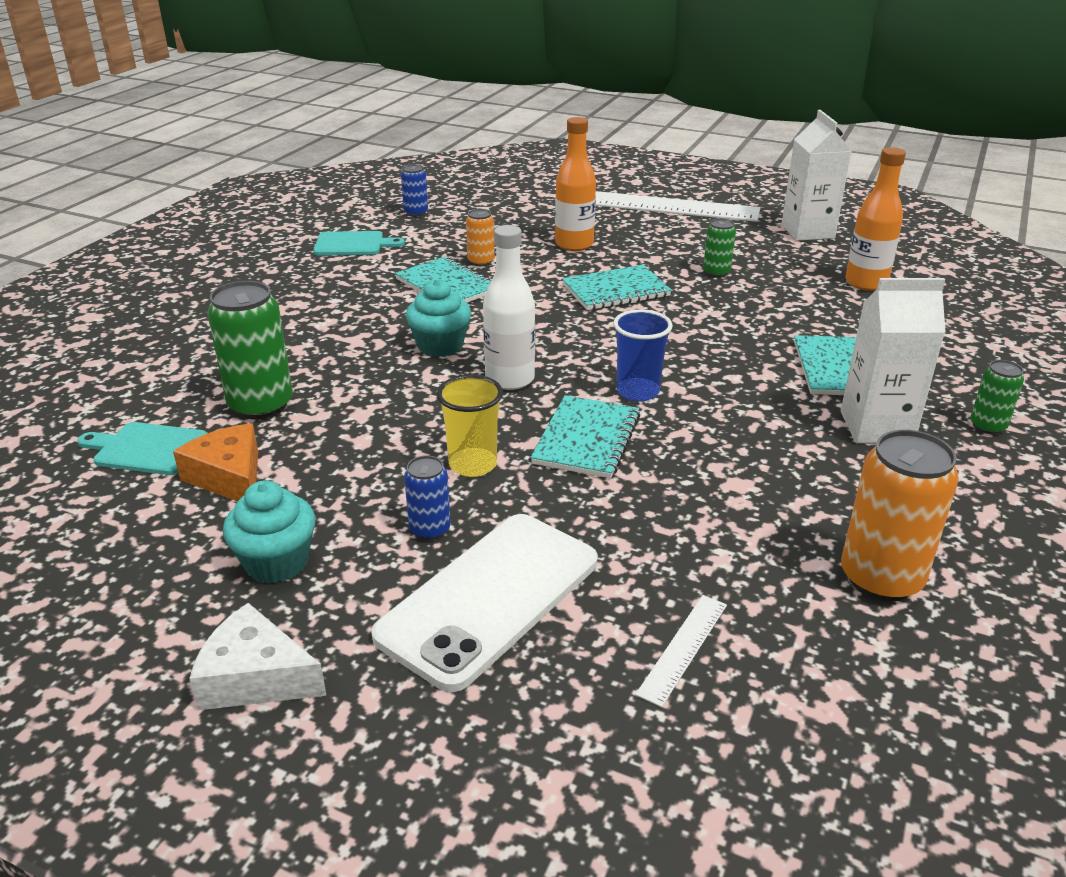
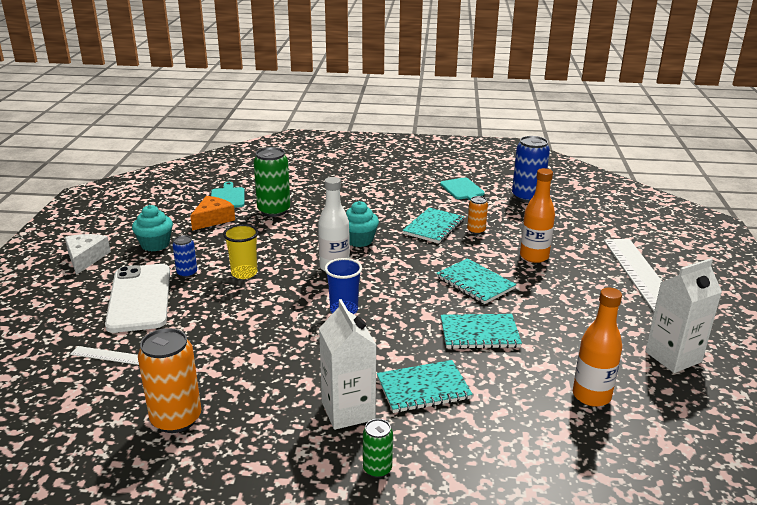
camera: 70 degrees right, 5 degrees down
(416, 213) = (527, 197): blue can -> blue can, size x1.87
(490, 598) = (139, 298): white phone -> white phone turned 60 degrees clockwise
(586, 439) = (282, 301): turquoise notebook -> turquoise notebook (479, 333)
(716, 272) = (542, 319): green can -> none

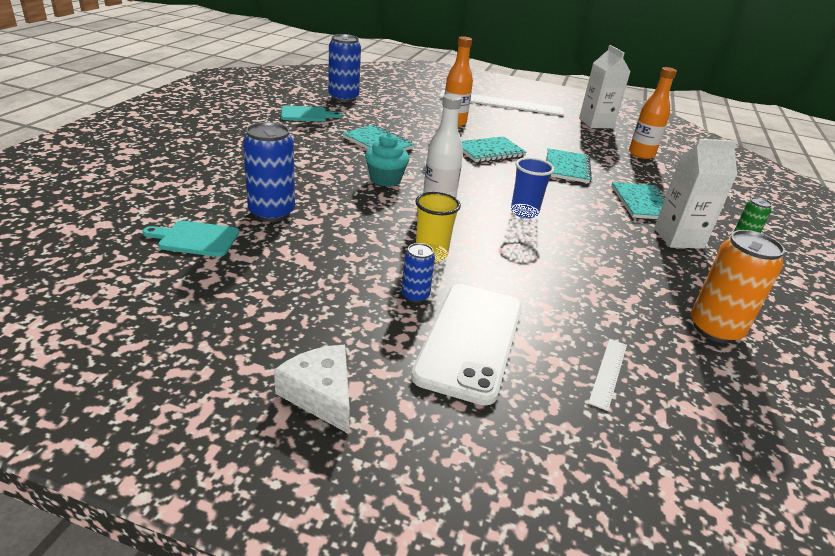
camera: 80 degrees left, 5 degrees up
(85, 258) = (321, 394): white cheese -> white cheese turned 45 degrees clockwise
(139, 298) = (470, 340): white phone -> white phone turned 75 degrees counterclockwise
(155, 244) = (313, 316): turquoise cupcake -> none
(213, 219) = (262, 259): orange cheese -> none
(274, 210) = (271, 212): green can -> blue can
(476, 231) = (396, 129): orange can -> none

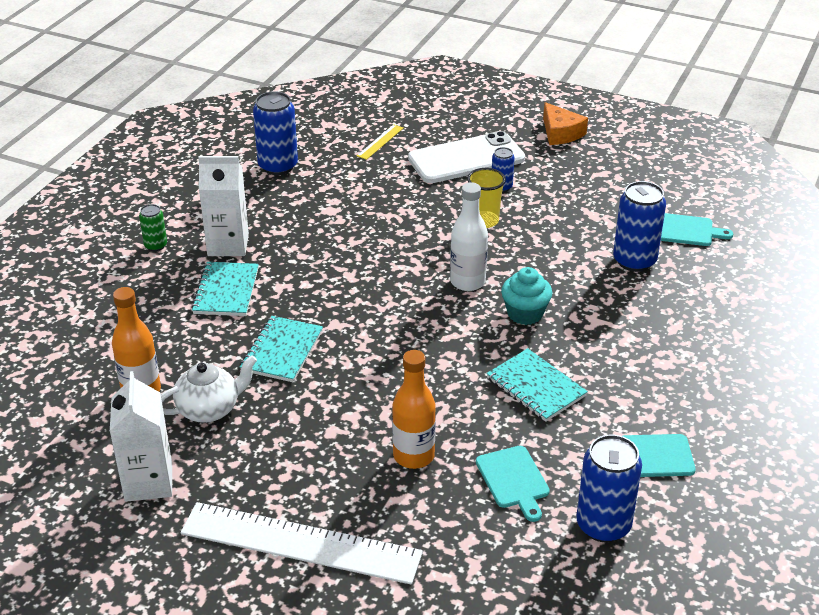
camera: 170 degrees left, 5 degrees up
(321, 394) = (560, 133): white cheese -> orange cheese
(393, 112) = (513, 480): none -> turquoise cutting board
(470, 340) = (466, 159): white phone -> white phone turned 45 degrees clockwise
(489, 151) = (378, 380): turquoise notebook -> none
(524, 212) = (377, 271): blue cup -> none
(590, 145) = (209, 409): none -> white teapot
(608, 372) = (380, 142): white ruler -> yellow ruler
(715, 329) = (278, 166): orange can -> blue can

